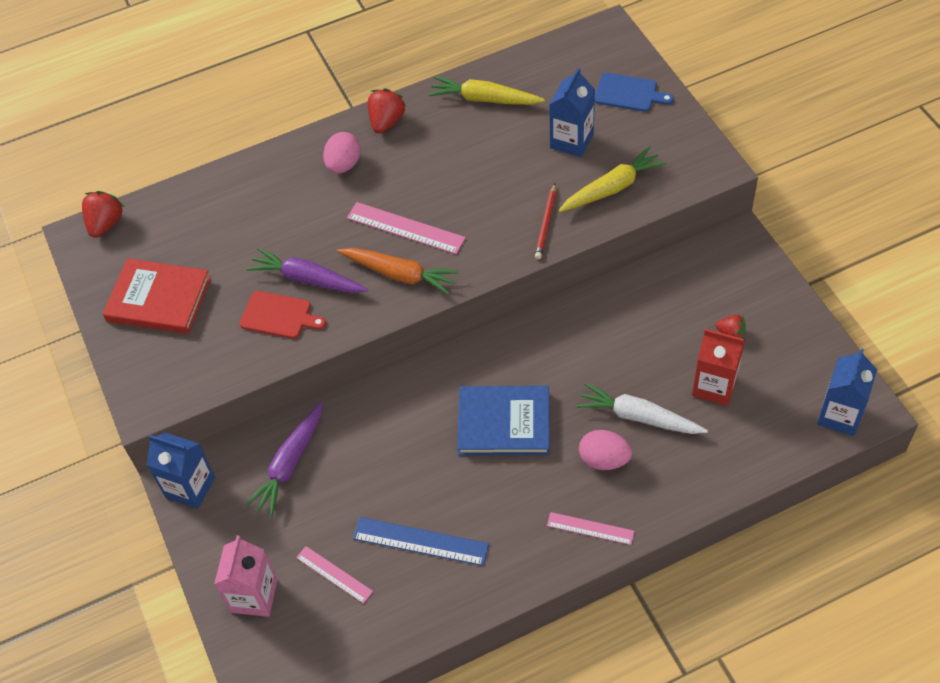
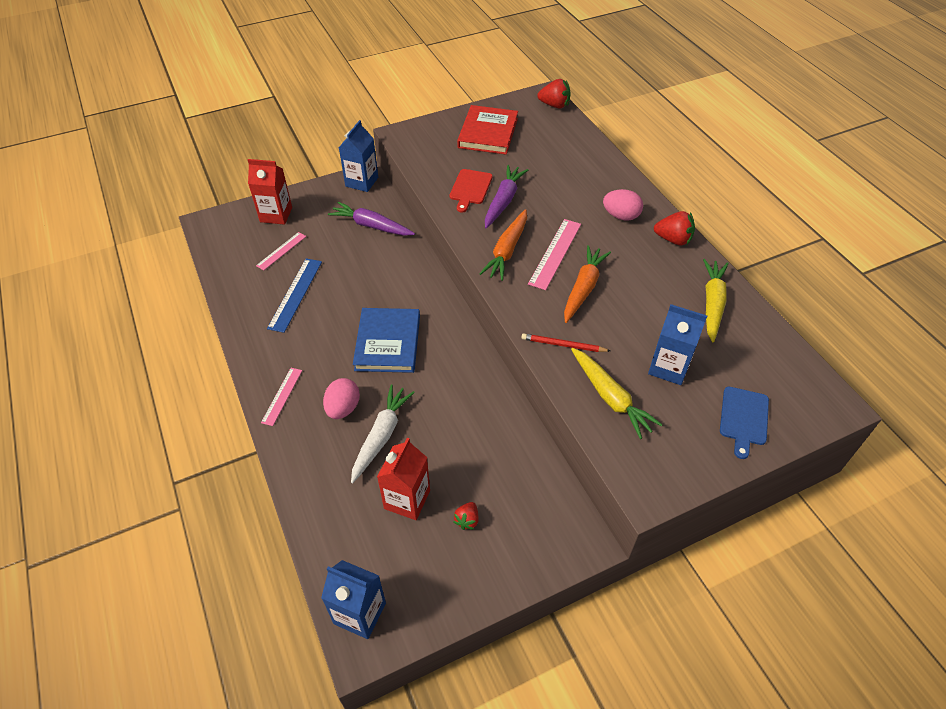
camera: 85 degrees right, 5 degrees down
(254, 596) = (276, 215): pink carton -> red carton
(463, 204) = (583, 288): none -> orange carrot

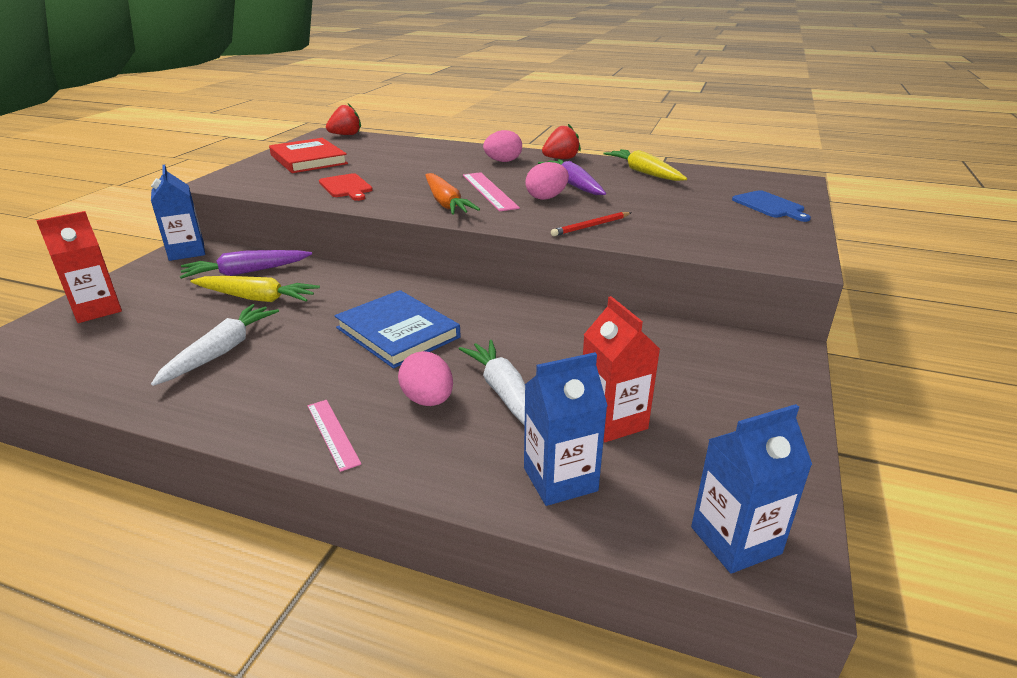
camera: 45 degrees left, 20 degrees down
(281, 251) = (147, 330): pink ruler -> none
(295, 294) = (221, 351): blue ruler -> white carrot
(467, 520) = (687, 398): red strawberry -> none
(503, 201) = (391, 183): purple carrot -> purple carrot (573, 185)
(583, 288) = (546, 197): orange carrot -> pink egg
(610, 397) = (678, 234): yellow carrot -> yellow carrot (257, 298)
(668, 367) = (681, 206): blue carton -> blue carton (560, 479)

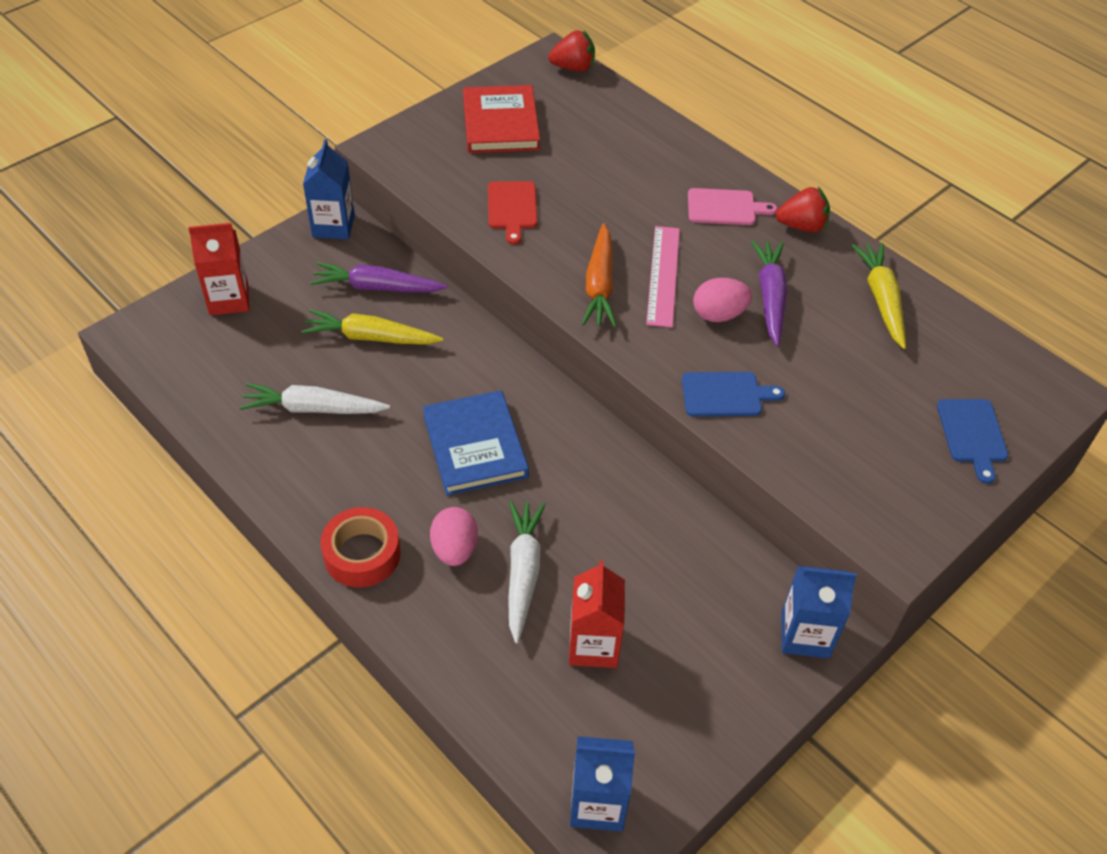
camera: 25 degrees right, 20 degrees up
(221, 351) = (313, 408): white carrot -> white carrot turned 135 degrees counterclockwise
(257, 298) = (371, 337): yellow carrot -> yellow carrot turned 150 degrees clockwise
(333, 433) = (362, 554): pink ruler -> red tape
(503, 161) = (724, 207): pink egg -> pink cutting board
(560, 479) = (507, 685): blue carton -> blue carton (805, 635)
(591, 226) = (725, 395): red pencil -> blue cutting board

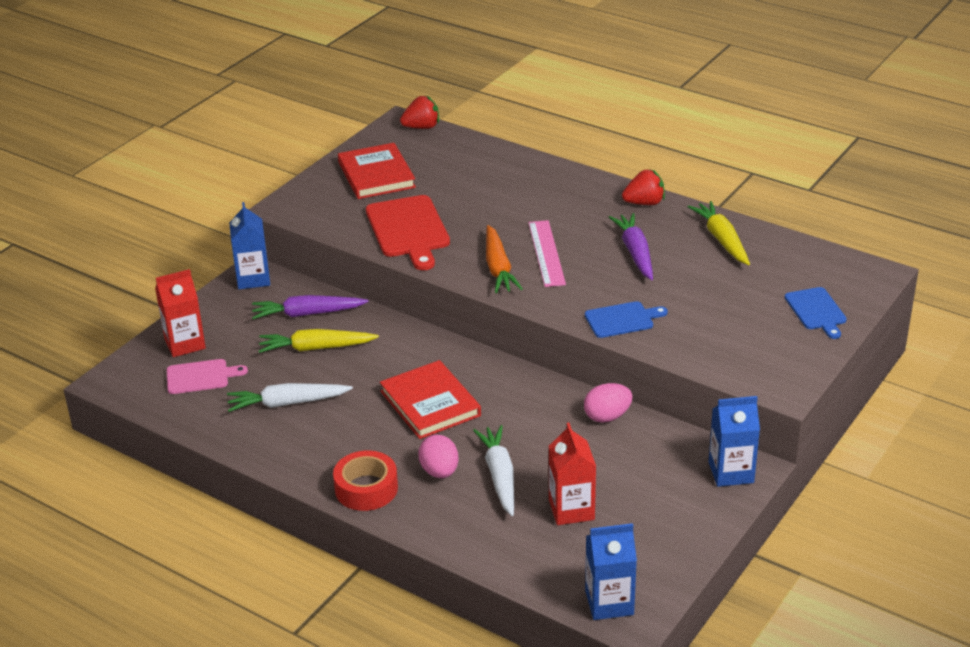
camera: 10 degrees left, 15 degrees down
(475, 446) = (430, 403): blue book -> red book
(512, 208) = (408, 230): red cutting board -> red cutting board, size x1.68
(718, 315) = (599, 271): pink egg -> pink egg (607, 417)
(724, 207) = (579, 201): pink cutting board -> pink cutting board (200, 377)

